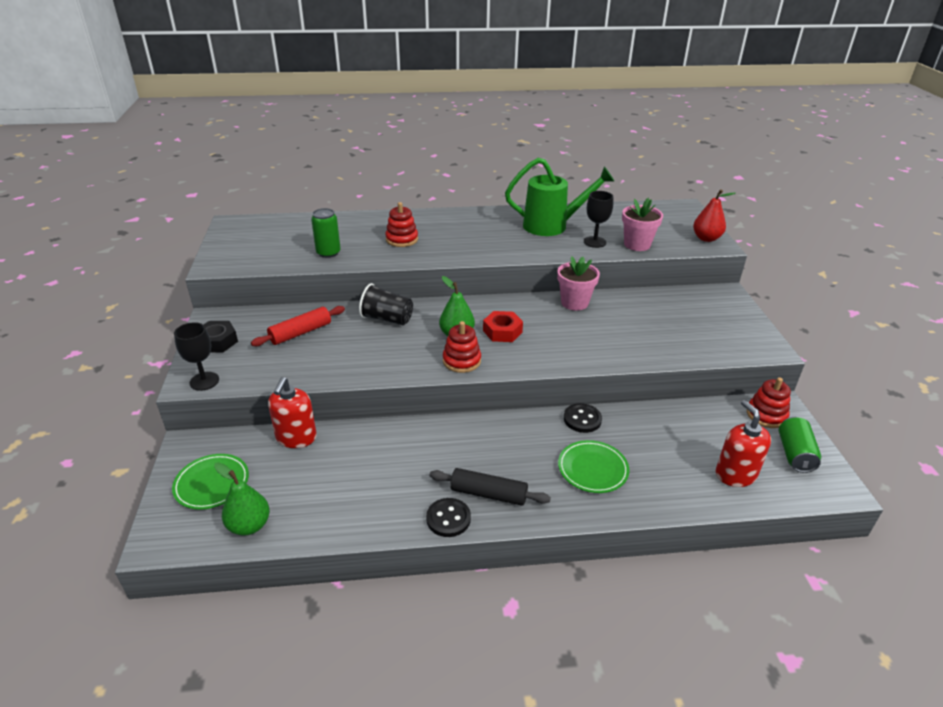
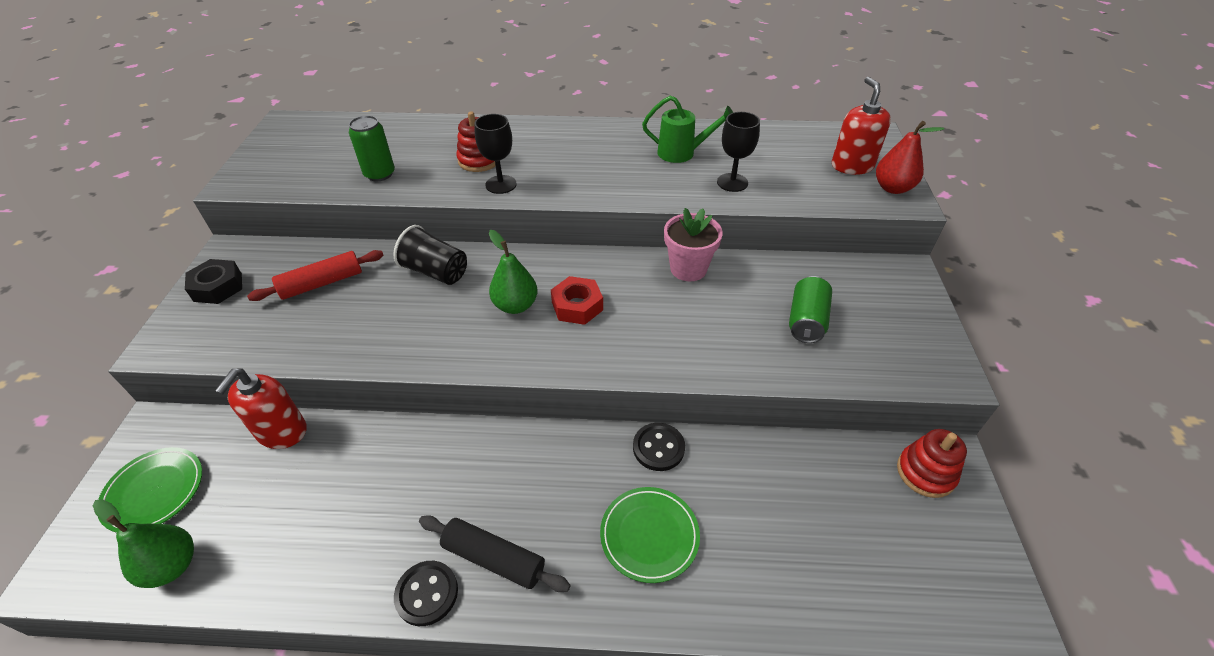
camera: 10 degrees right, 10 degrees up
(204, 381) = (176, 346): black goblet -> black goblet (501, 184)
(461, 361) = (507, 349): red stacking toy -> none
(552, 226) = (682, 153): green watering can -> green watering can, size x0.63
(637, 244) = (790, 191): pink flower pot -> none
(735, 474) = (855, 574): red soap dispenser -> red soap dispenser (852, 166)
(795, 454) = (954, 549): green can -> green can (806, 321)

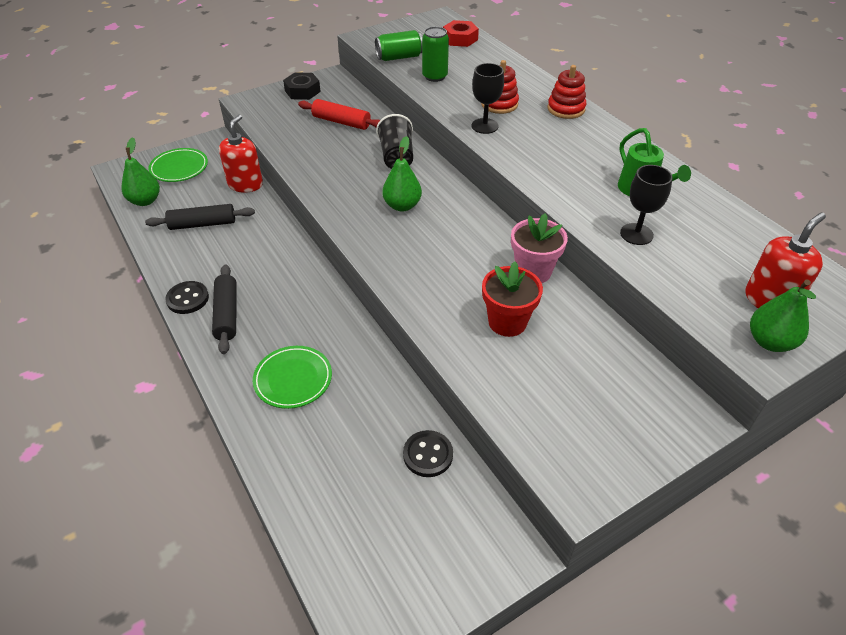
camera: 55 degrees right, 0 degrees up
(282, 432) = (245, 184): red soap dispenser -> red soap dispenser turned 120 degrees clockwise
(304, 513) = (203, 224): none -> black rolling pin
(577, 306) = (431, 233): red nut -> red nut (460, 39)
(658, 448) = (367, 352): black button -> black button (428, 455)
(737, 317) = (507, 322): none -> red flower pot
(806, 321) = (546, 366): green can -> green can (399, 57)
(893, 188) = (770, 342): red pear -> green pear
(925, 473) = (483, 535): red stacking toy -> red stacking toy (566, 109)

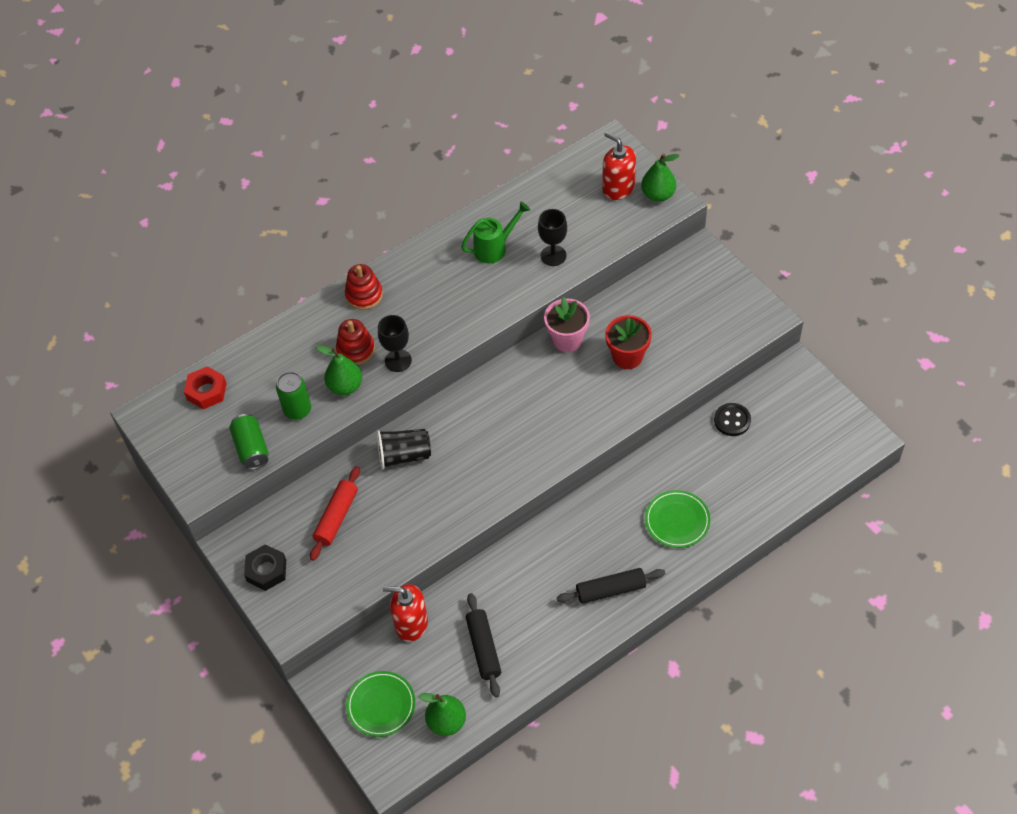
camera: 90 degrees left, 10 degrees up
(187, 299) = (595, 629): black button -> none
(402, 205) = (485, 442): green pear -> green pear (345, 386)

